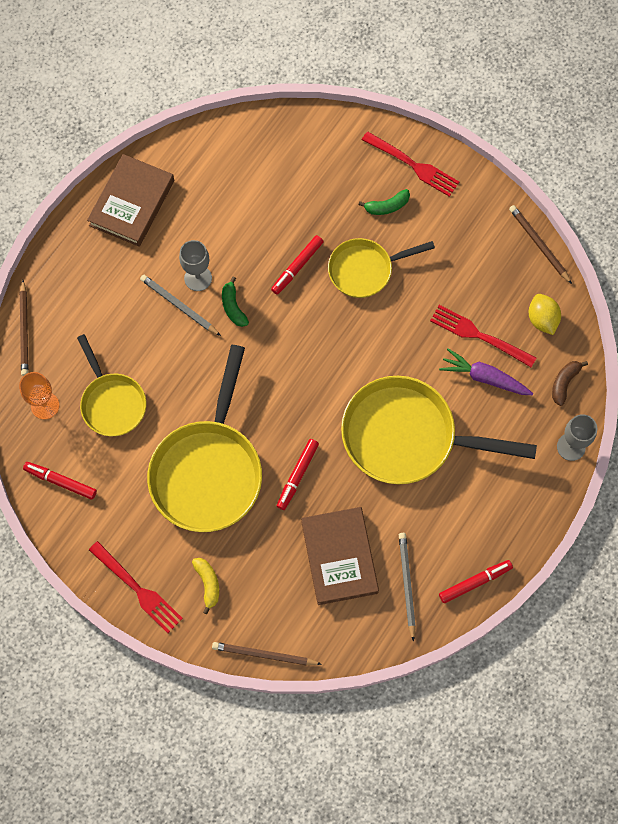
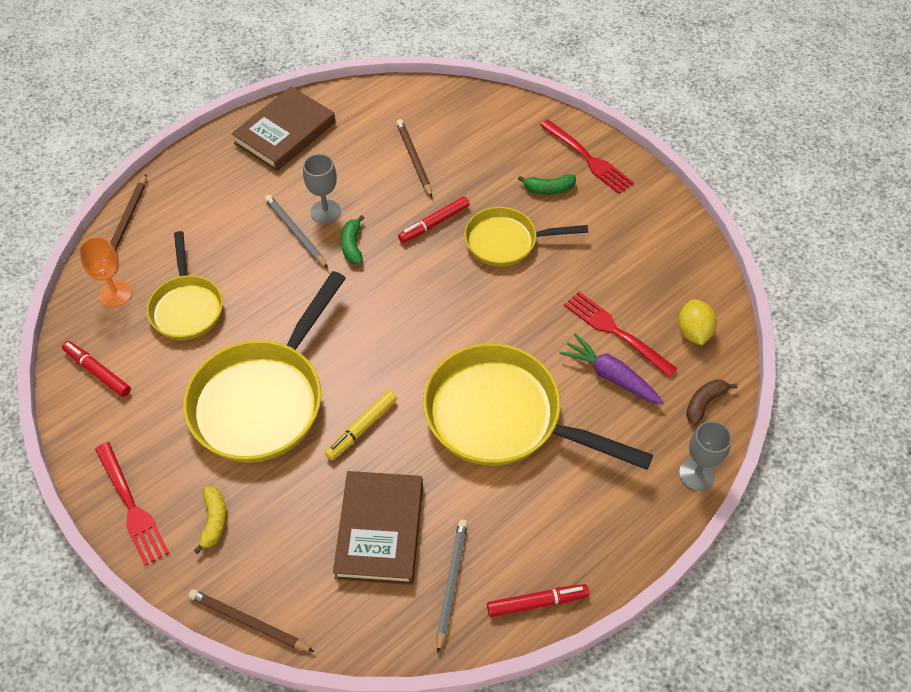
camera: 15 degrees right, 15 degrees down
(297, 475) = (362, 428): red marker -> yellow marker
(539, 245) = (707, 258): brown pencil -> brown pencil (414, 159)

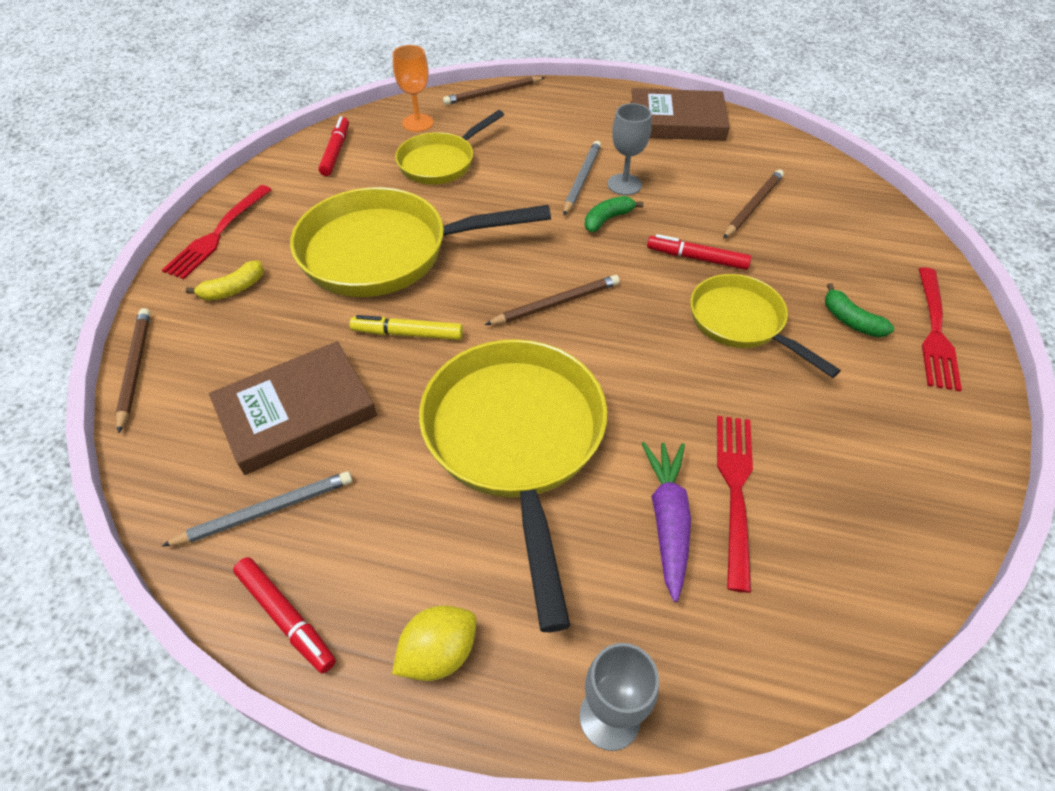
camera: 55 degrees right, 5 degrees down
(407, 326) = (555, 303): none -> brown pencil
(693, 332) = (827, 582): yellow lemon -> yellow lemon (439, 653)
(704, 403) = (732, 661): brown banana -> none

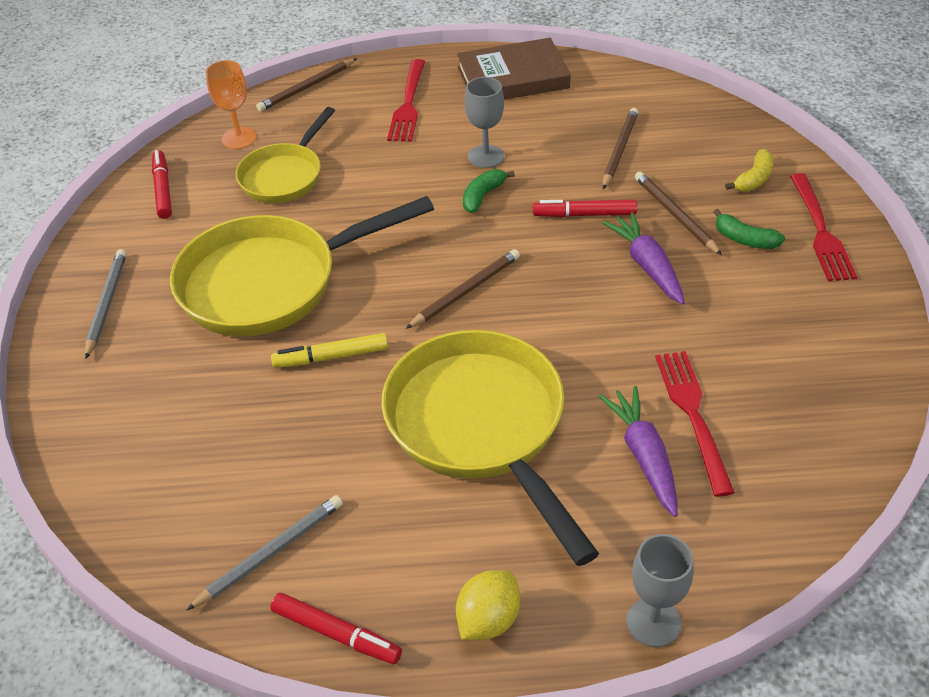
camera: 15 degrees left, 5 degrees down
(135, 368) = (62, 463): brown pencil -> brown pencil (675, 215)
(218, 234) = (77, 307): red fork -> red fork (408, 104)
(233, 289) = (125, 359): yellow banana -> yellow banana (754, 179)
(296, 411) = (255, 458): brown book -> none
(581, 179) = (440, 161): grey pencil -> grey pencil (106, 304)
(741, 323) = (647, 266): yellow pan -> purple carrot

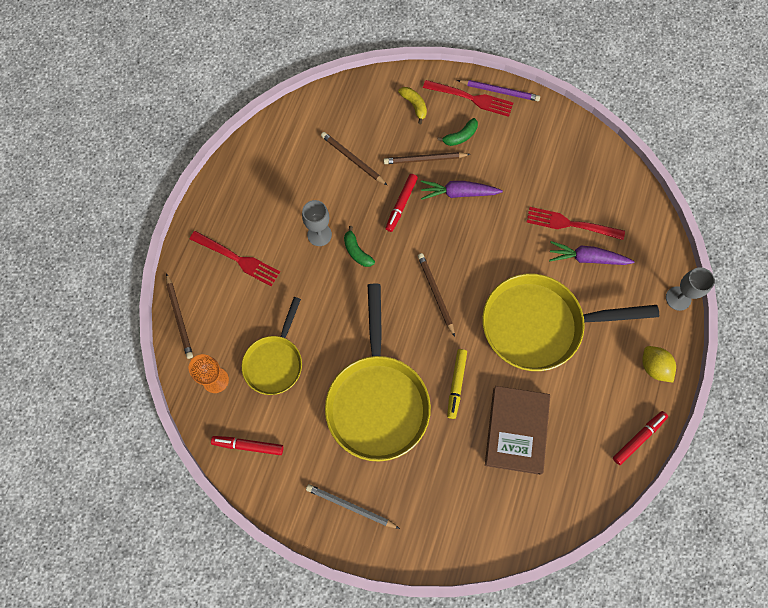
camera: 70 degrees left, 25 degrees up
(270, 553) = (581, 456): grey pencil -> none
(284, 176) = (275, 362): yellow pan -> yellow pan turned 60 degrees clockwise
(513, 78) = (244, 185): brown book -> brown book (516, 430)
(863, 257) = (499, 91): none -> purple pencil

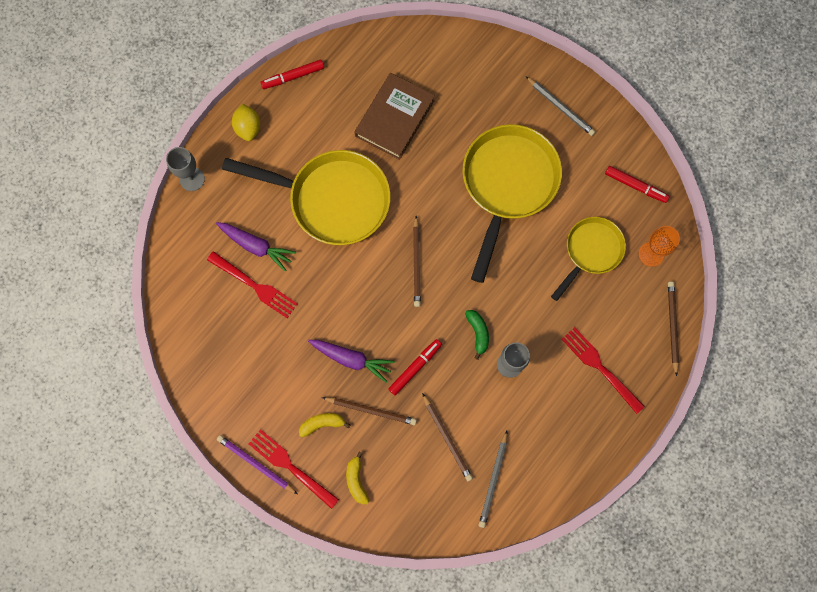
camera: 160 degrees left, 5 degrees up
(303, 141) = (493, 480): none -> grey pencil
(456, 384) = (431, 174): yellow marker -> none
(460, 136) = (322, 424): green banana -> yellow banana

